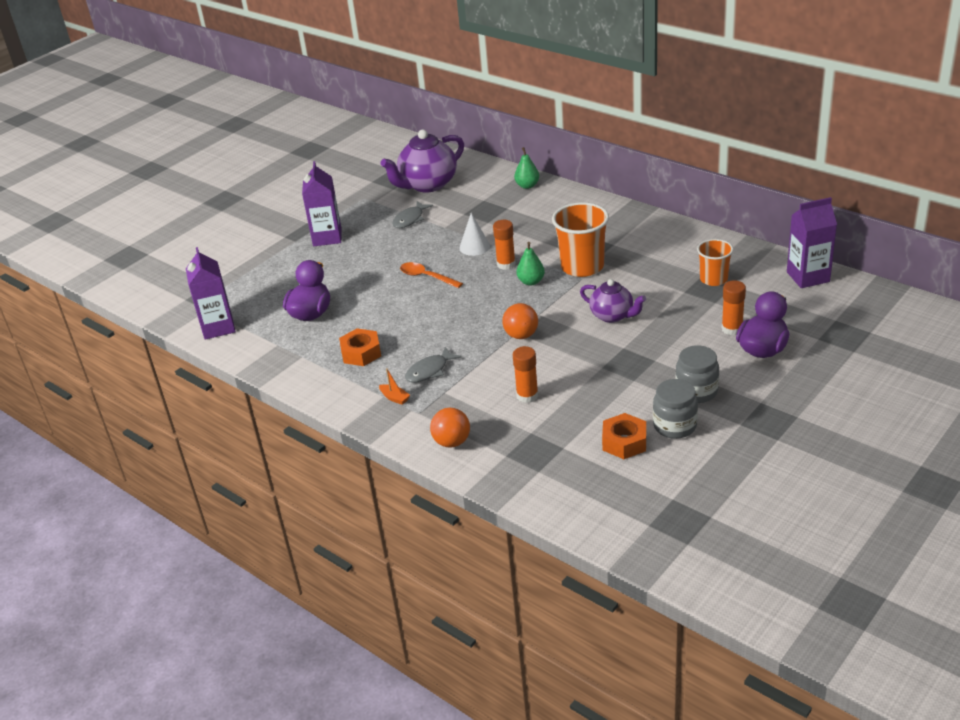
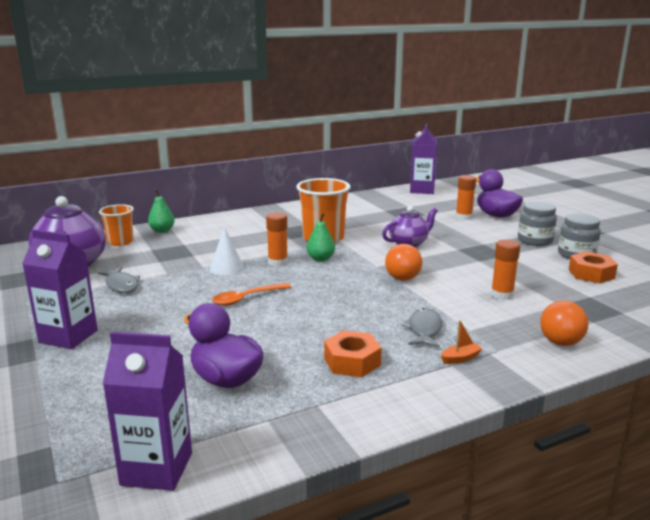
camera: 70 degrees left, 15 degrees down
(429, 371) = (424, 330): grey fish -> grey fish turned 150 degrees counterclockwise
(713, 279) = (395, 209): orange cup -> orange cup (120, 242)

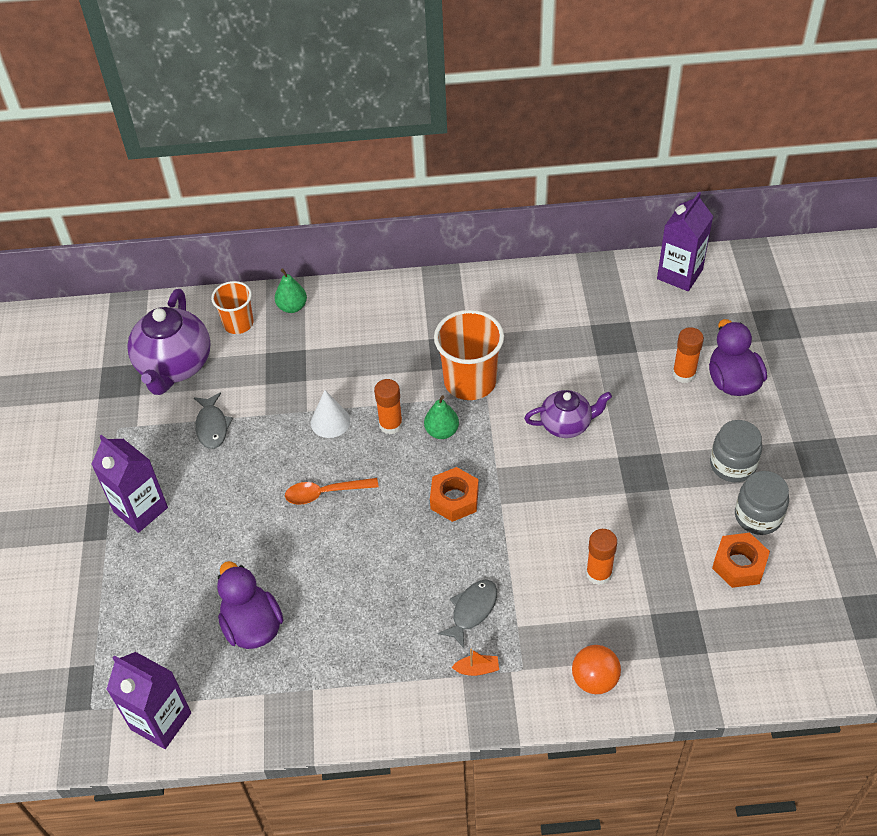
camera: 25 degrees right, 30 degrees up
(352, 362) = (373, 638): orange nut -> orange nut (454, 499)
(402, 278) = (509, 505): orange ball -> none

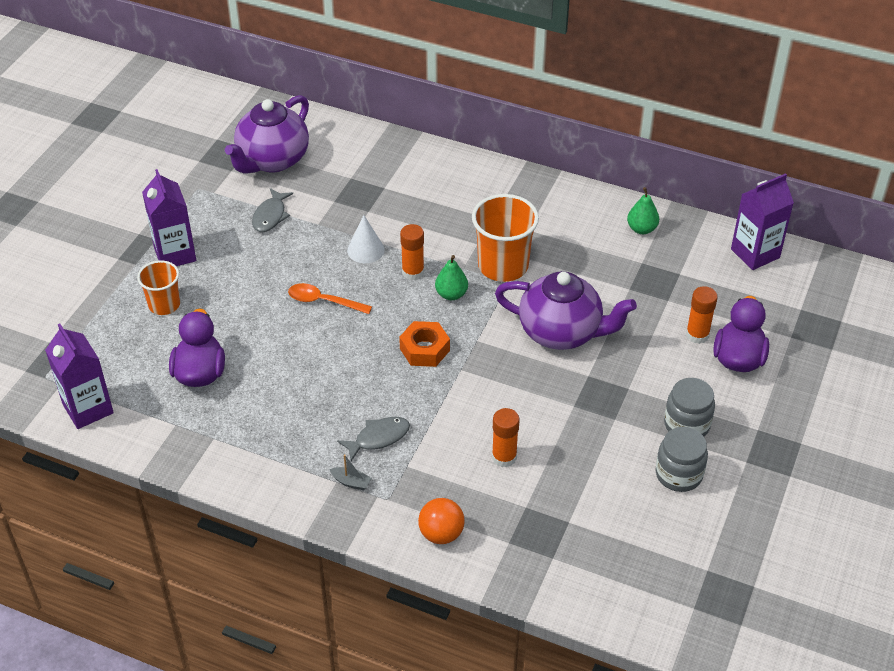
camera: 25 degrees right, 5 degrees down
(238, 323) = (344, 147): orange cup -> orange cup (164, 304)
(292, 307) = (396, 151): green pear -> green pear (641, 229)
(477, 669) = (351, 482): orange boat -> grey boat
(566, 425) = (561, 332): purple teapot -> purple teapot, size x1.66
(739, 564) = (632, 504): orange nut -> none

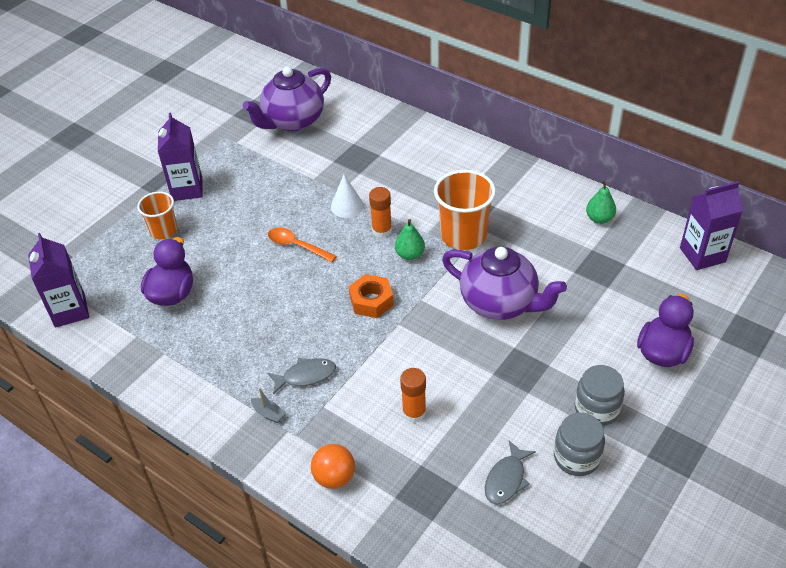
camera: 15 degrees right, 0 degrees up
(270, 216) = (276, 167): grey fish -> grey fish (506, 479)
(697, 335) = (628, 324): orange glue stick -> none

